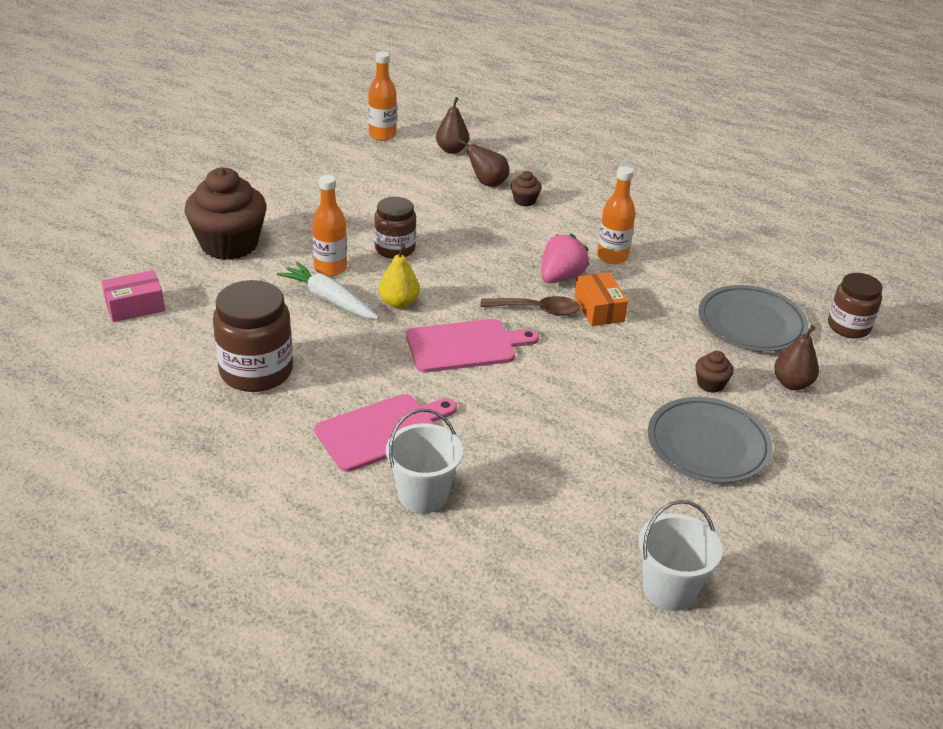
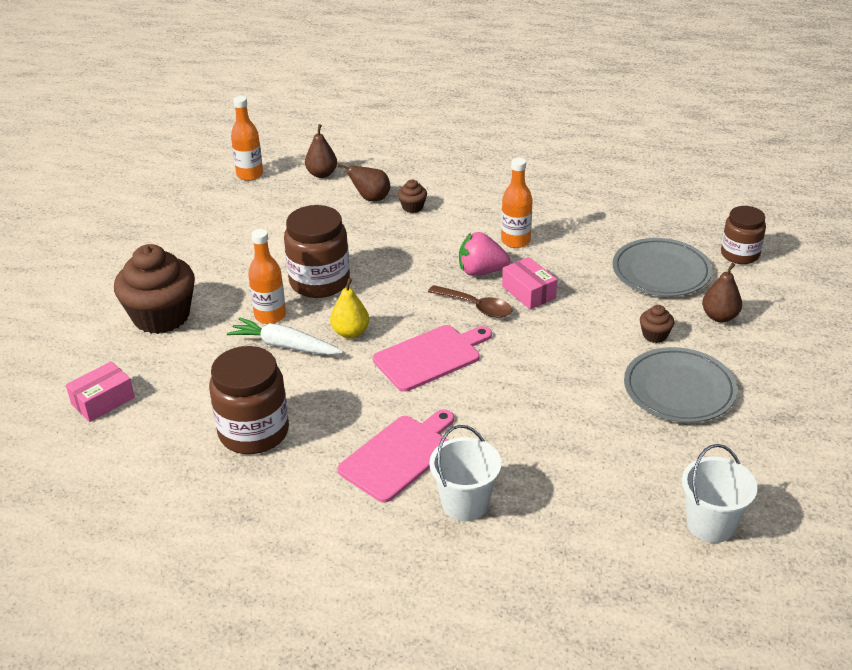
camera: 15 degrees left, 0 degrees up
(395, 249) = (319, 282): brown jar -> brown jar, size x1.54
(537, 310) = (476, 307): brown spoon -> brown spoon turned 45 degrees clockwise
(561, 277) = (481, 271): pink strawberry -> pink strawberry turned 105 degrees counterclockwise
(599, 309) = (529, 292): orange box -> pink box

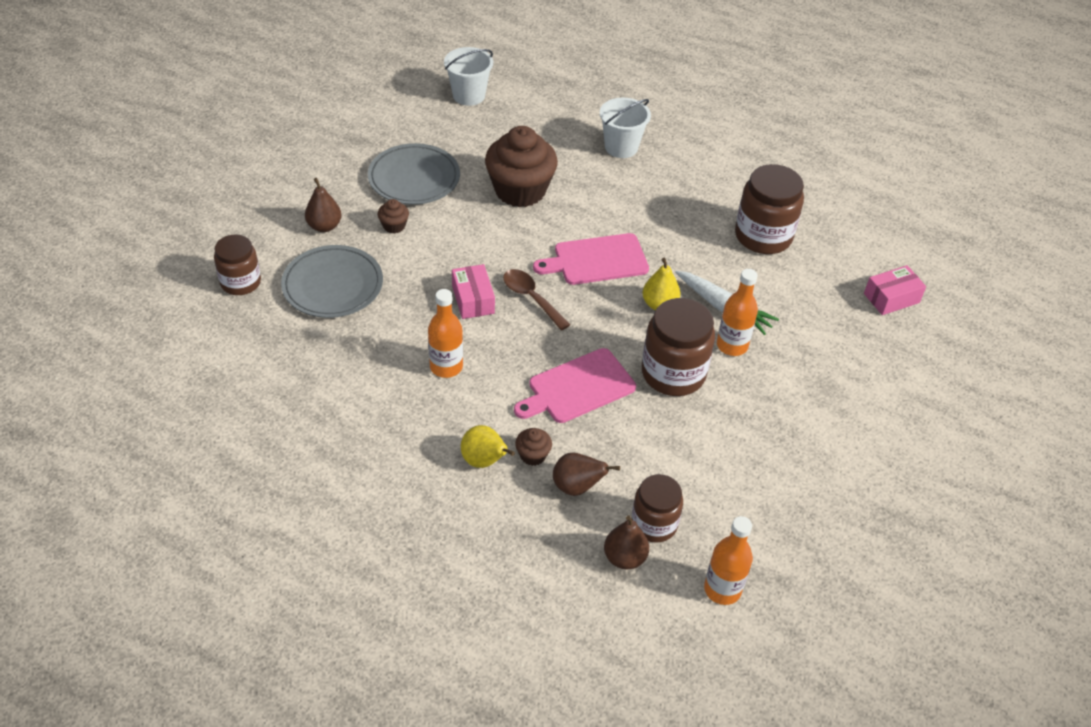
camera: 165 degrees left, 10 degrees up
(161, 316) = (841, 376): brown cupcake -> brown cupcake (520, 190)
(306, 193) = (654, 524): none -> brown jar
(398, 455) = (655, 189): pink cutting board -> pink cutting board (578, 388)
(446, 196) = (484, 461): none -> yellow pear
(481, 271) = (504, 337): pink strawberry -> none

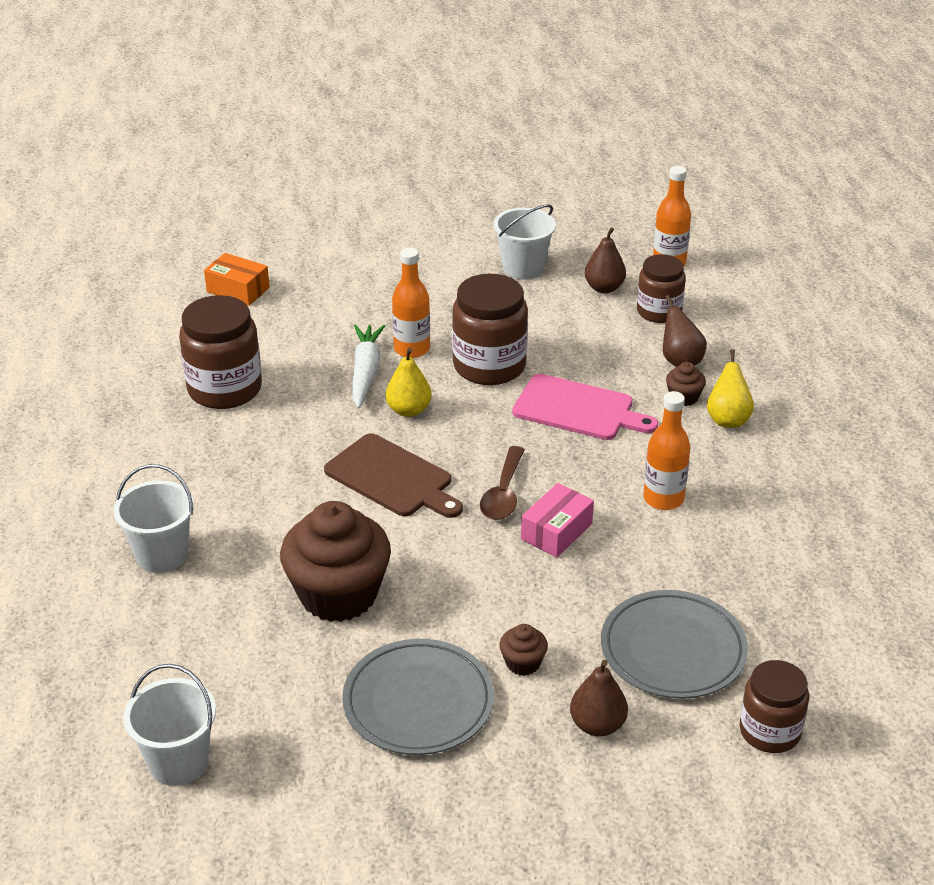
camera: 125 degrees left, 10 degrees down
(597, 260) = (392, 478): pink cutting board -> brown cutting board
(624, 558) = (707, 312): brown pear -> brown pear (604, 288)
(795, 479) = (523, 268): none -> white bucket
(891, 298) = (238, 290): pink box -> orange box

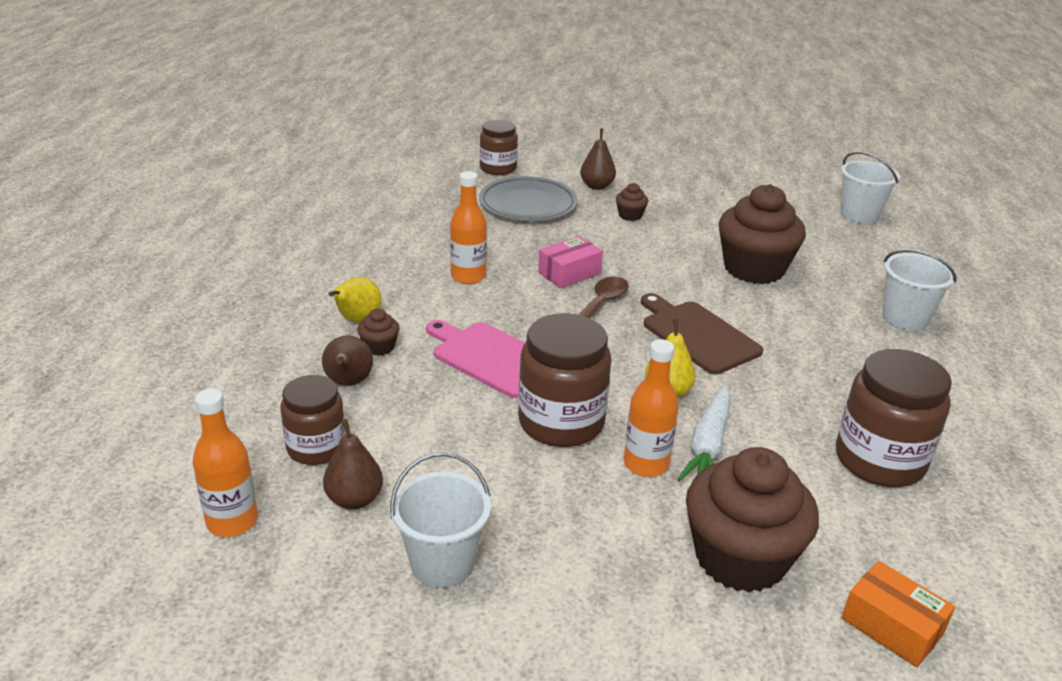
camera: 165 degrees left, 5 degrees down
(334, 305) = (740, 558): none -> brown cupcake
(418, 702) = (704, 212): grey plate -> none

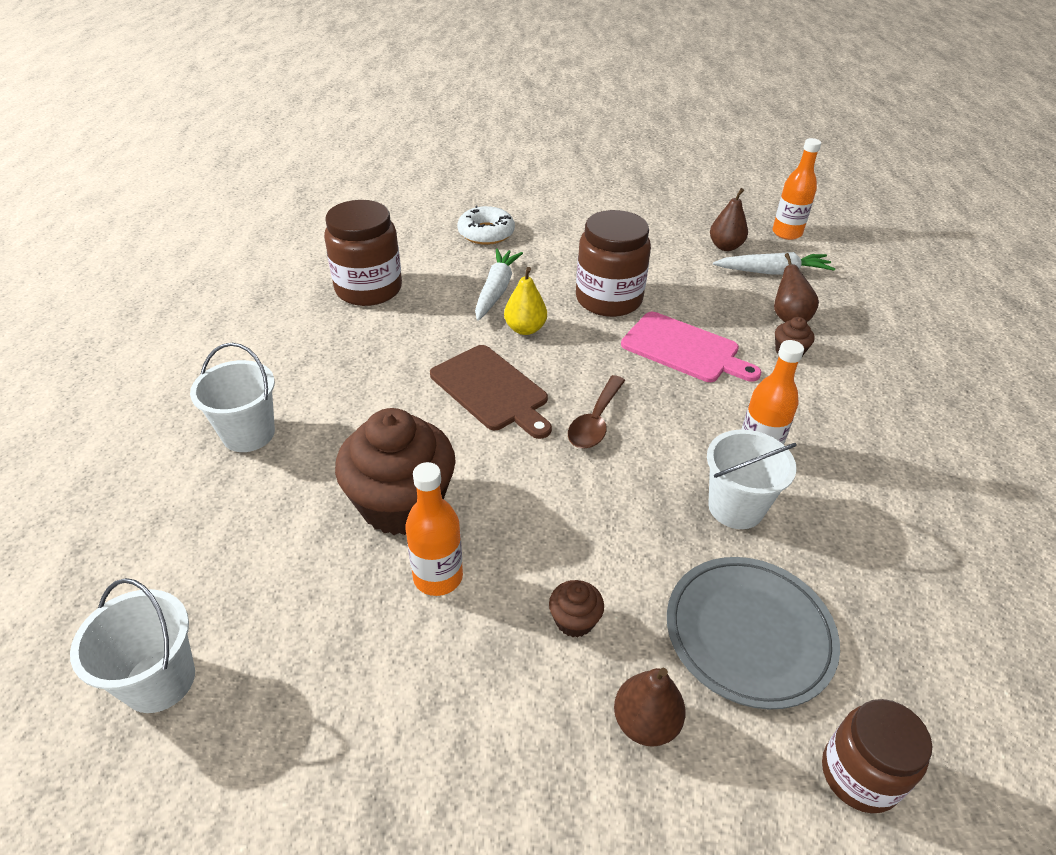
camera: 175 degrees right, 10 degrees up
(316, 447) = (773, 272): brown jar -> white carrot
(357, 320) = (831, 379): yellow pear -> none
(442, 563) = (656, 222): white bucket -> white bucket (735, 507)
(569, 273) = (641, 470): pink box -> none
(646, 464) = (542, 276): orange bottle -> orange bottle (438, 577)
(740, 558) = (486, 233): brown cupcake -> white donut
(892, 626) = (410, 212): orange box -> none

